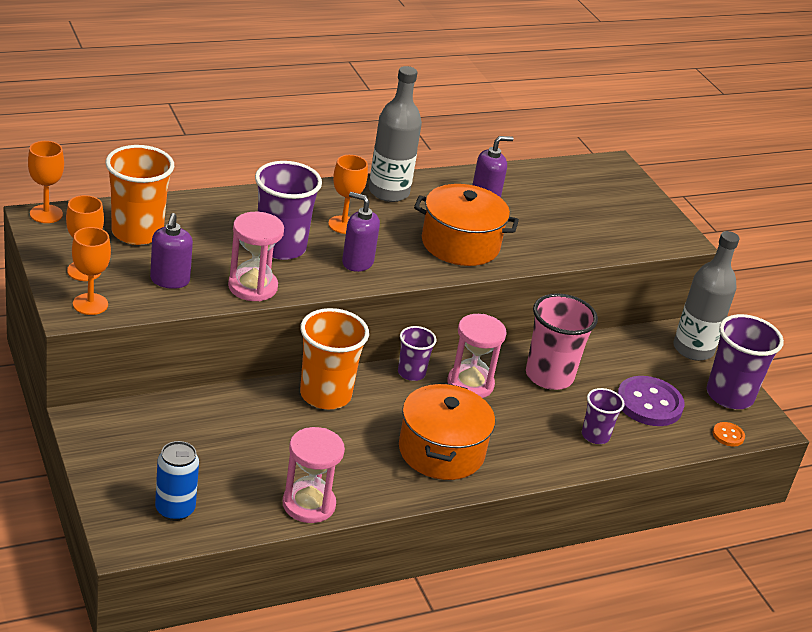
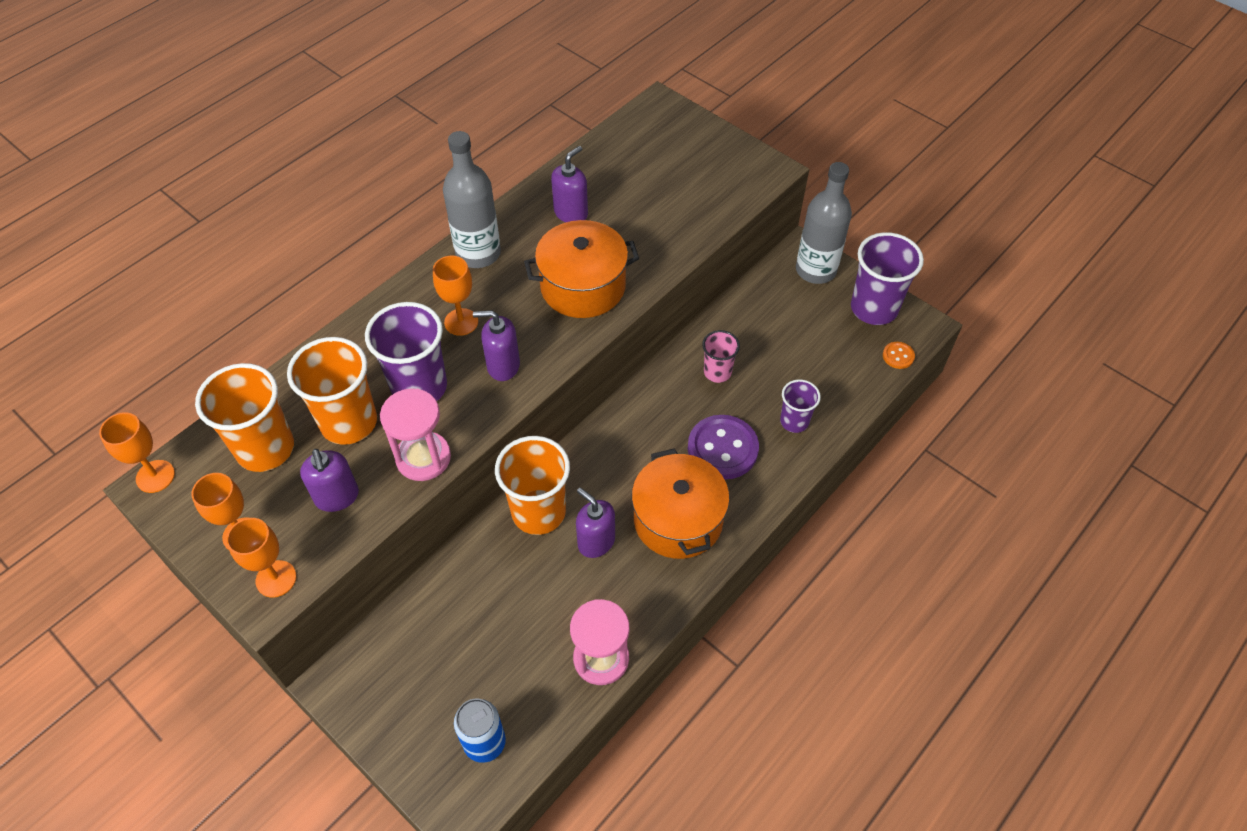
camera: 20 degrees left, 20 degrees up
(211, 244) = (349, 422): none -> orange cup
(360, 433) = (596, 542): none -> purple soap dispenser
(411, 373) = (598, 438): purple cup -> none
(470, 384) = (657, 422): pink hourglass -> none
(549, 376) = (717, 372): pink cup -> pink cup, size x0.56
(649, 403) = (816, 356): purple button -> purple button (722, 449)

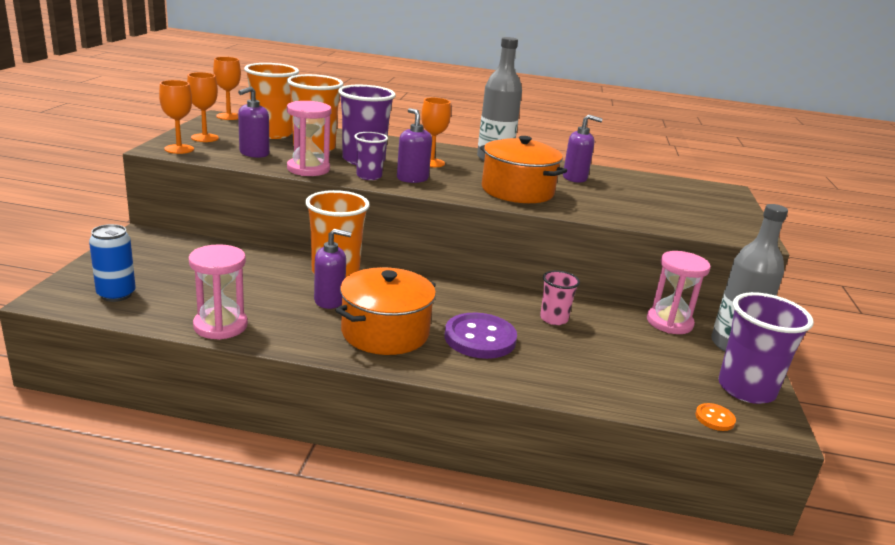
camera: 55 degrees right, 30 degrees down
(596, 542) = (329, 300): purple soap dispenser -> purple soap dispenser turned 75 degrees clockwise
(763, 289) = (669, 322): none -> pink hourglass
(794, 421) = (554, 370): purple cup -> purple cup (369, 176)

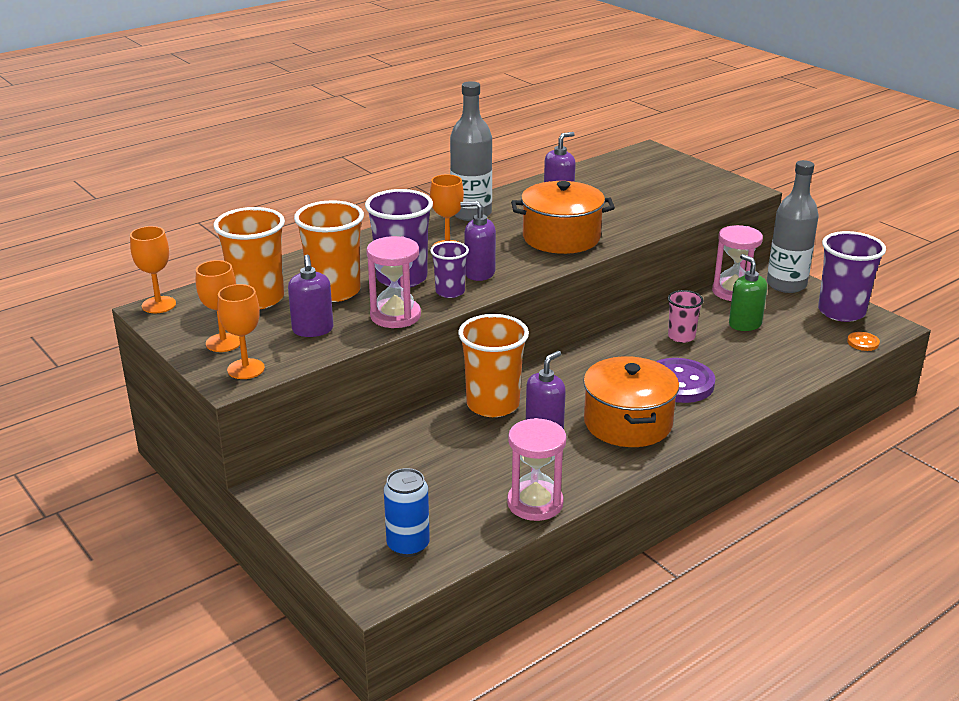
camera: 45 degrees left, 5 degrees up
(627, 343) = (744, 324): none -> green soap dispenser

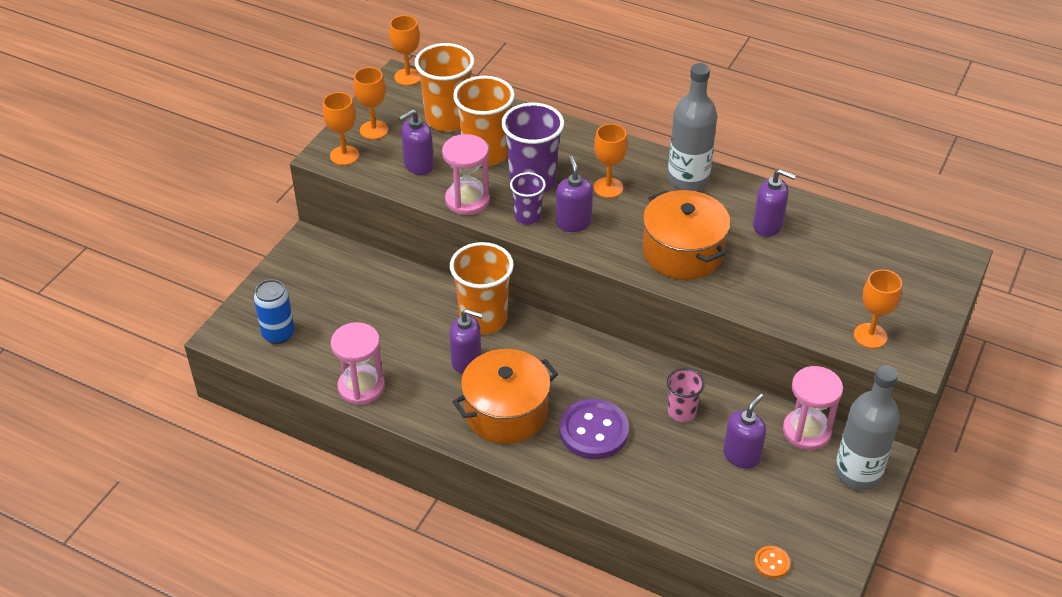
camera: 65 degrees right, 15 degrees up
(710, 196) = (870, 336): none -> orange goblet
(744, 324) = (741, 455): green soap dispenser -> purple soap dispenser
(841, 312) = (829, 533): purple cup -> none

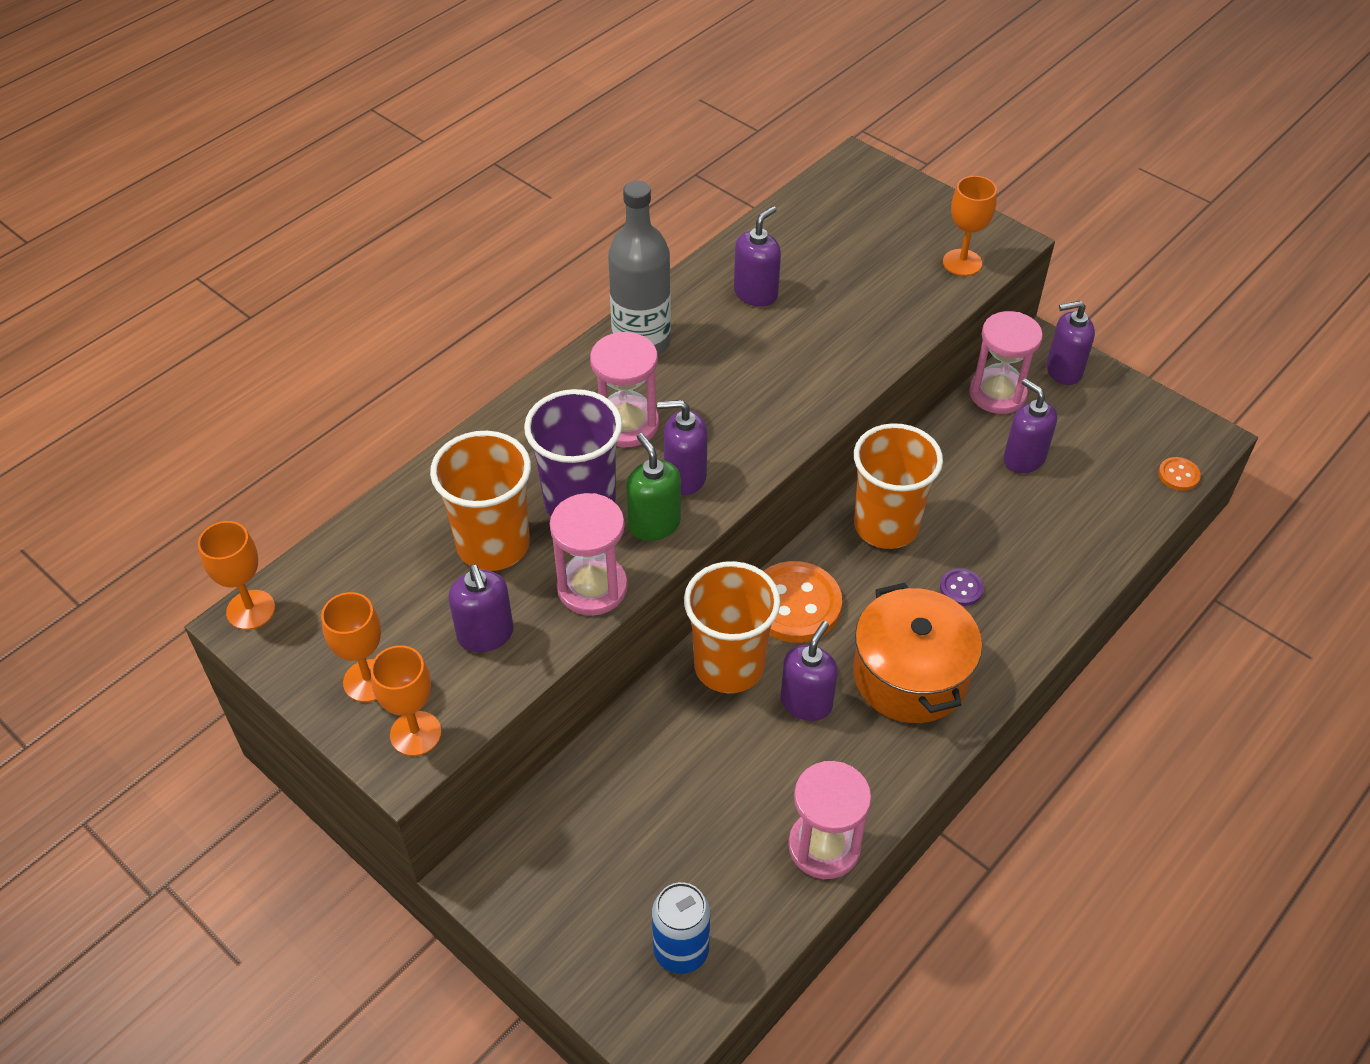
camera: 75 degrees left, 5 degrees up
(447, 119) = (389, 576): orange cup -> orange cup (886, 526)
(527, 216) = (654, 524): purple cup -> green soap dispenser
(545, 342) = (795, 604): none -> orange button
(593, 431) = (961, 588): purple button -> purple button, size x0.47
(608, 188) = (626, 424): orange goblet -> pink hourglass
(681, 412) = (946, 495): pink cup -> none
(682, 252) = (778, 381): orange pot -> none
(857, 473) = (1063, 370): grey bottle -> purple soap dispenser

